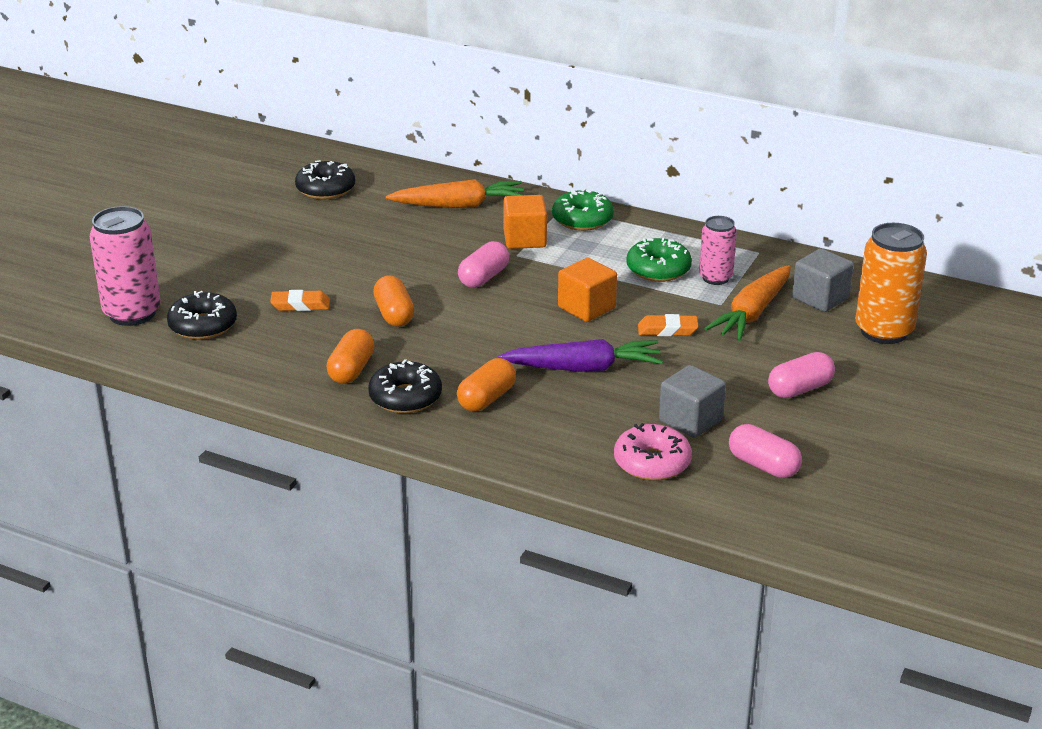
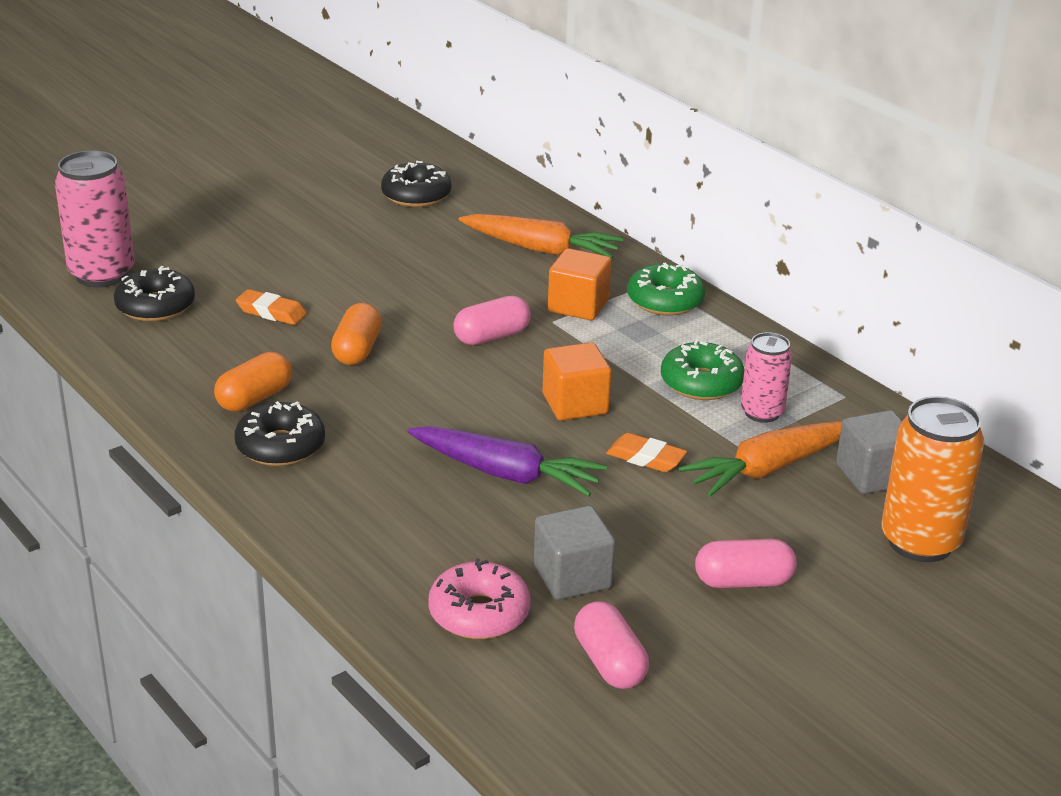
camera: 25 degrees right, 0 degrees up
(487, 399) = (365, 475): orange capsule -> none

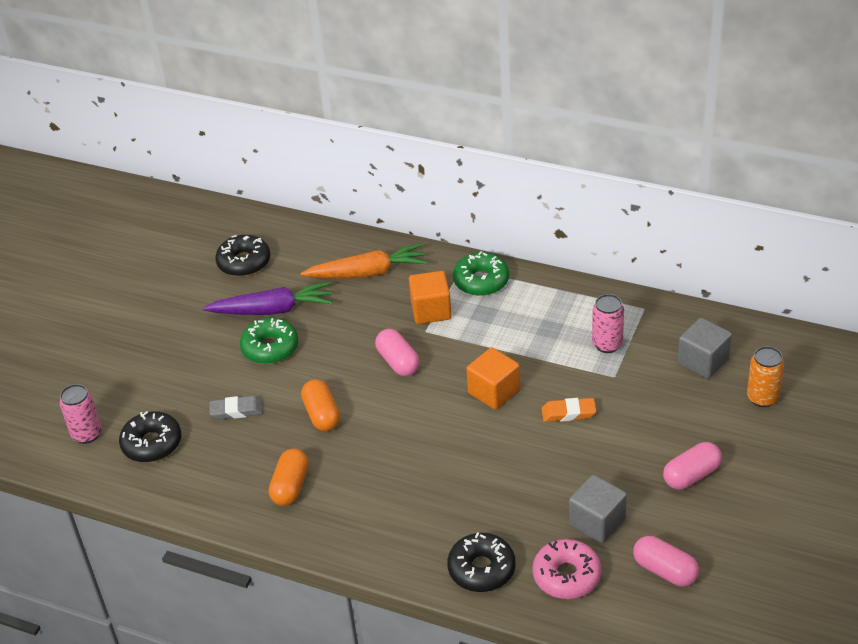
camera: 25 degrees left, 10 degrees up
(102, 274) = (87, 434): pink can -> pink can, size x0.60
(271, 312) = (236, 410): orange eraser -> grey eraser
(280, 446) = (342, 516): black donut -> black donut (481, 569)
(491, 336) = (398, 362): pink capsule -> pink capsule turned 60 degrees counterclockwise
(505, 473) = (497, 466): purple carrot -> purple carrot (272, 310)
(701, 383) = (555, 338): green donut -> green donut (270, 348)
(768, 468) = (643, 386): orange carrot -> none
(920, 542) = (762, 398): orange can -> orange can, size x0.60

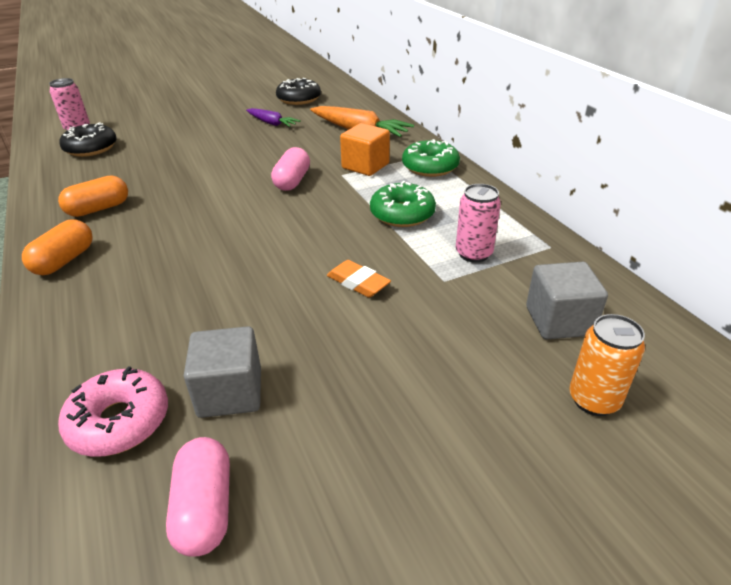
camera: 40 degrees right, 5 degrees down
(236, 410) = (158, 156): grey eraser -> none
(270, 348) = (235, 138): green donut -> green donut (402, 214)
(272, 310) = (272, 123): purple carrot -> purple carrot, size x0.60
(322, 415) = (194, 183): orange capsule -> orange capsule (64, 261)
(481, 569) = (79, 353): black donut -> none
(494, 392) = (324, 233): orange cube -> none
(691, 475) = (393, 422): pink capsule -> none

